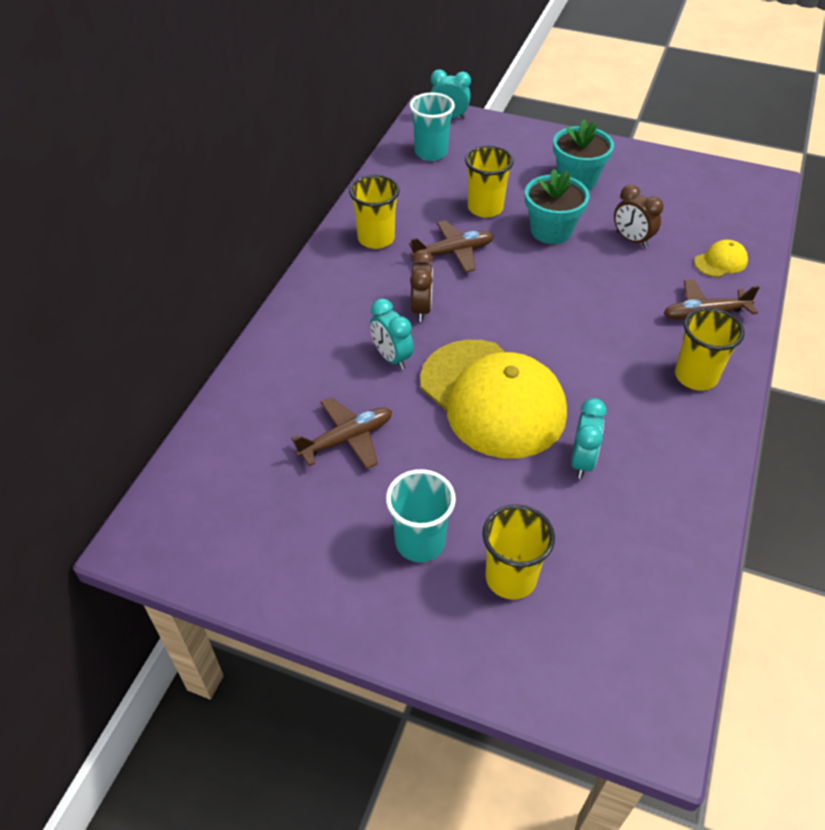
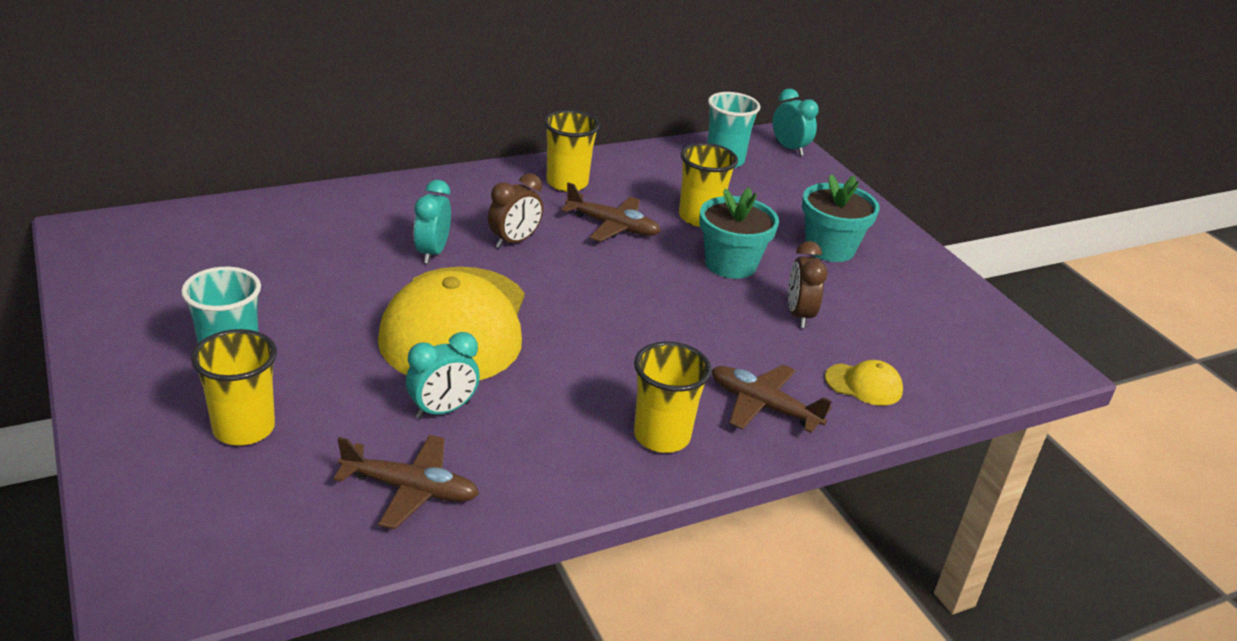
camera: 40 degrees right, 15 degrees down
(347, 439) = (306, 273): brown plane -> brown plane (410, 489)

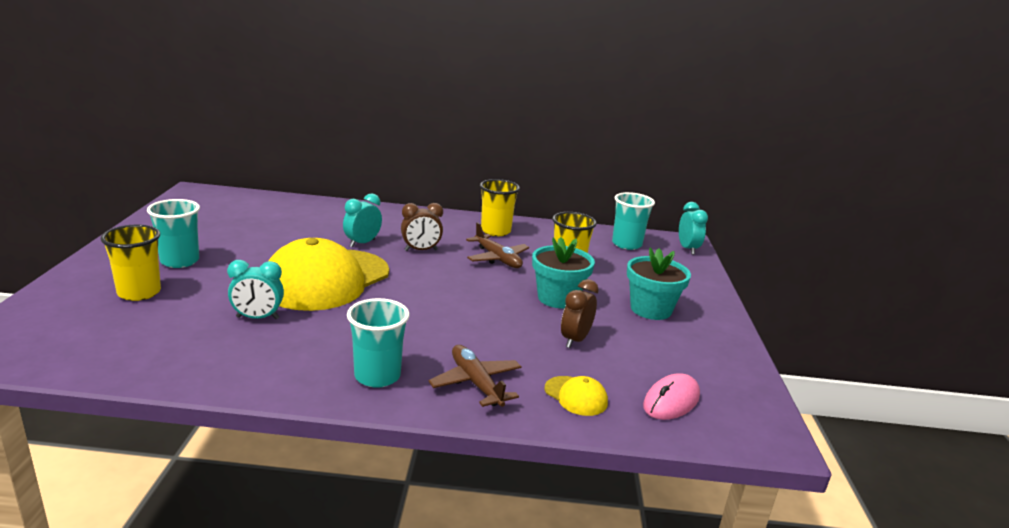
camera: 30 degrees right, 10 degrees down
(410, 489) = (181, 350): brown plane -> none
(661, 436) = (377, 376): yellow cup -> turquoise cup
(945, 358) = (671, 401): none -> pink mouse

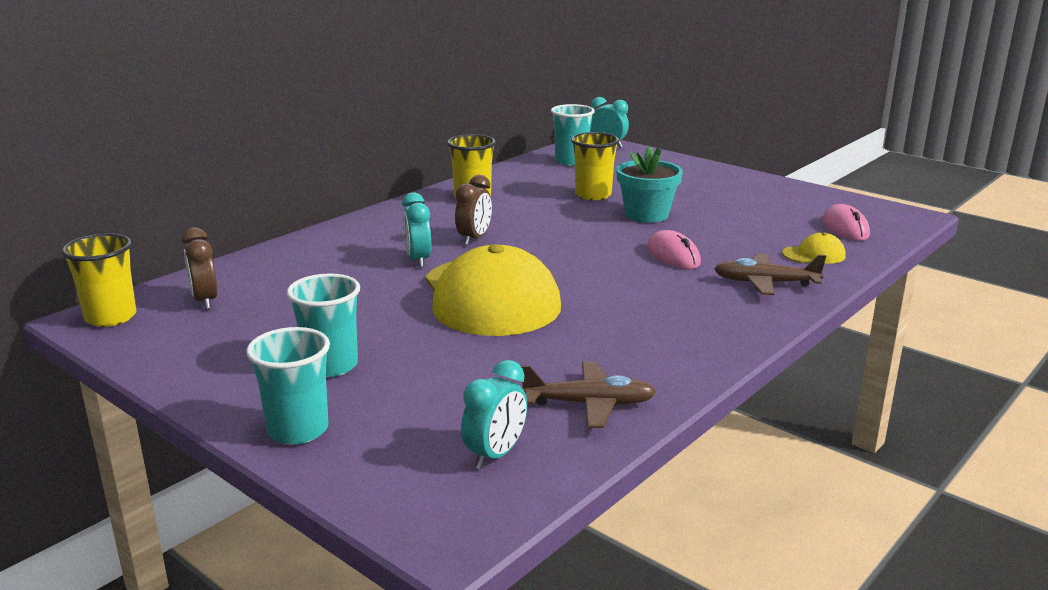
camera: 50 degrees left, 0 degrees up
(139, 292) = (396, 404): yellow cup -> yellow cup (111, 317)
(257, 318) = (543, 348): turquoise clock -> turquoise clock (495, 455)
(377, 376) = (719, 318): turquoise cup -> turquoise cup (298, 430)
(484, 328) = (673, 255): none -> pink mouse
(497, 258) = (537, 214): brown plane -> brown plane (589, 404)
(575, 340) = (726, 230): brown clock -> brown clock (205, 301)
(650, 309) = (701, 191): turquoise flower pot -> none

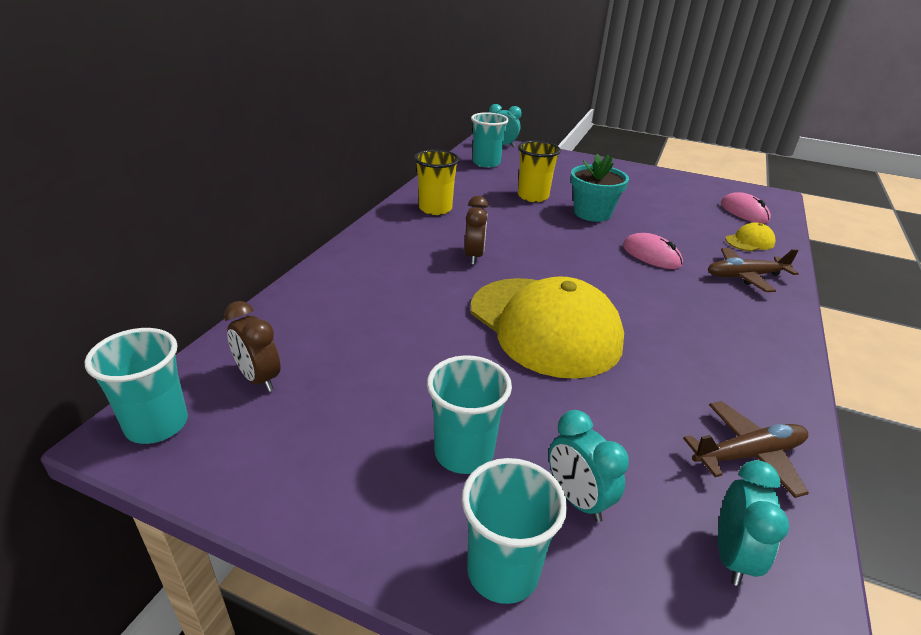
camera: 20 degrees left, 10 degrees up
(111, 317) = (157, 425): yellow cup -> turquoise cup
(418, 260) = (443, 289): turquoise clock -> turquoise clock (577, 499)

